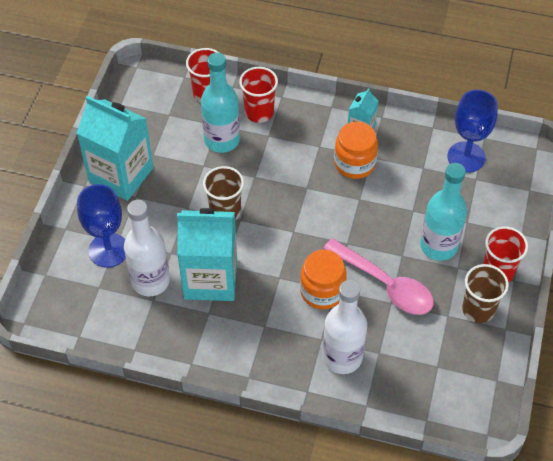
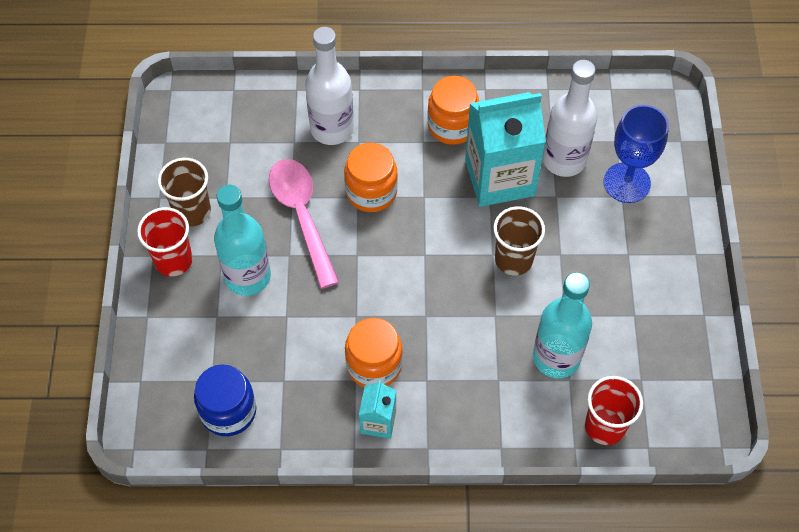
camera: 165 degrees right, 5 degrees up
(121, 175) = (659, 278): turquoise carton -> none
(234, 334) = (452, 125): none -> orange jar
(259, 112) = (523, 413): red cup -> none
(385, 284) = (302, 216): pink spoon -> pink spoon turned 45 degrees clockwise
(466, 157) = (228, 411): blue goblet -> blue jar

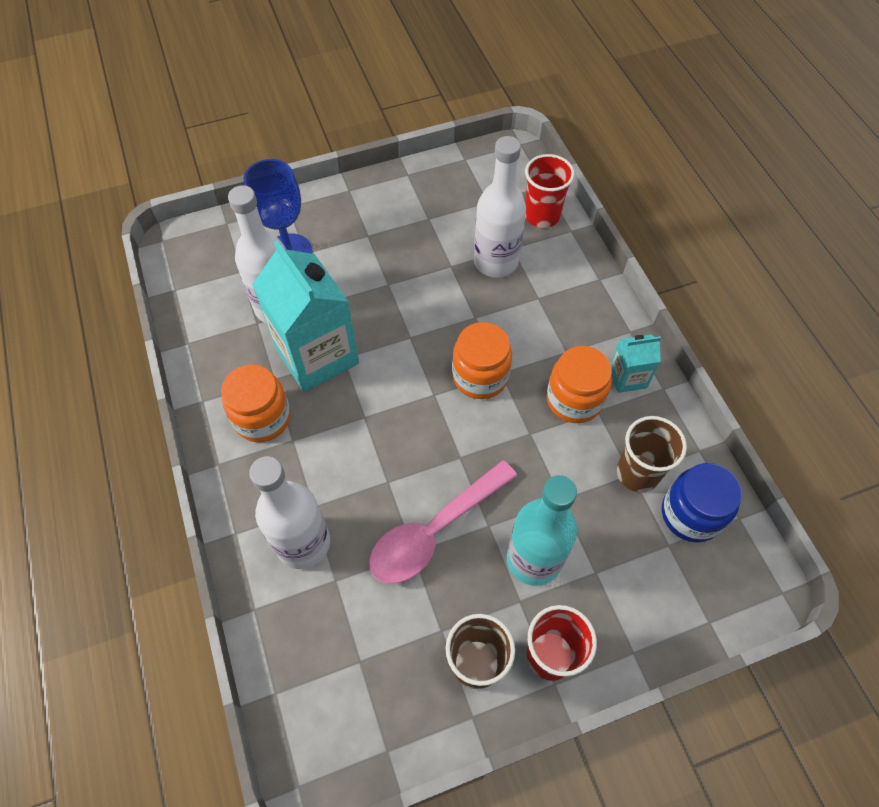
camera: 110 degrees left, 0 degrees up
(371, 192) = (376, 470): orange jar -> orange jar (480, 376)
(513, 259) = (409, 318): brown cup -> brown cup (637, 473)
(556, 357) = (495, 262): turquoise bottle -> white bottle

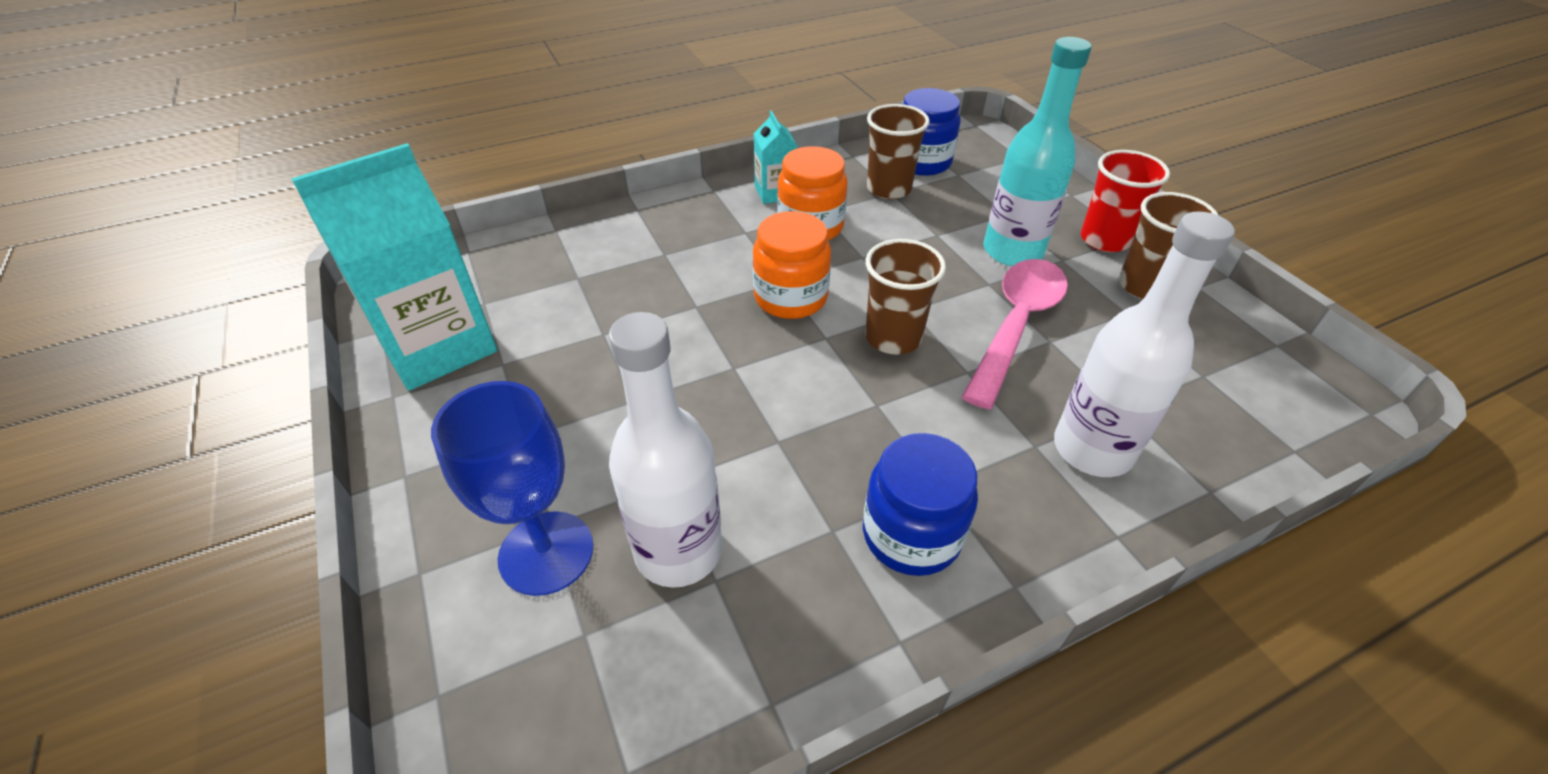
camera: 95 degrees left, 15 degrees down
(262, 418) = (911, 534): orange jar -> blue jar
(317, 355) = (778, 475): turquoise carton -> turquoise carton (438, 346)
(429, 438) = (893, 337): none -> brown cup
(434, 531) = (1016, 325): pink spoon -> pink spoon turned 105 degrees counterclockwise
(495, 262) = (601, 291): white bottle -> none
(542, 215) = (524, 253): red cup -> none

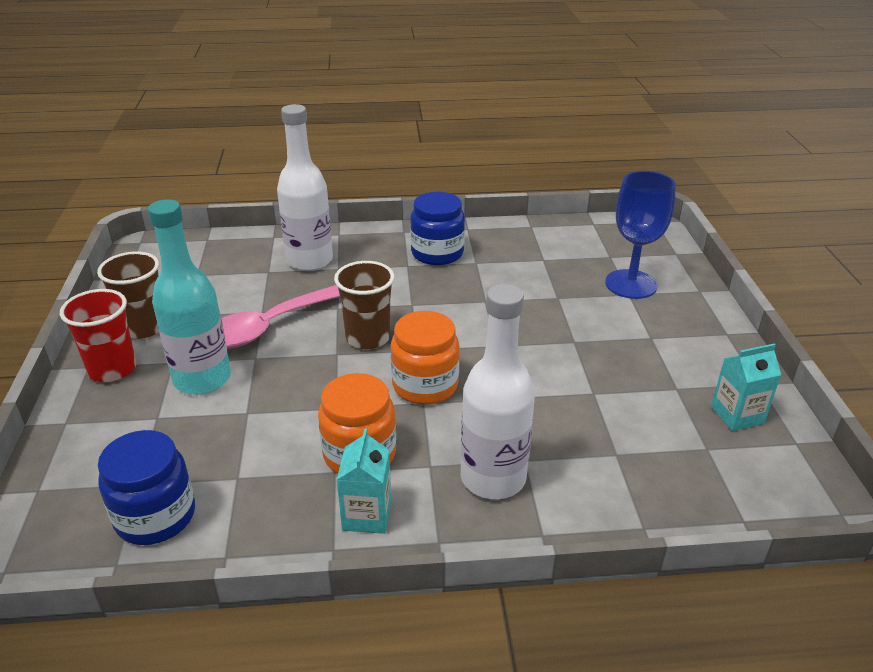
camera: 160 degrees left, 10 degrees down
(438, 346) = (737, 415): turquoise carton -> turquoise carton, size x0.48
(678, 550) = (559, 271): white bottle -> white bottle (493, 478)
(889, 189) = (235, 483): brown cup -> none

